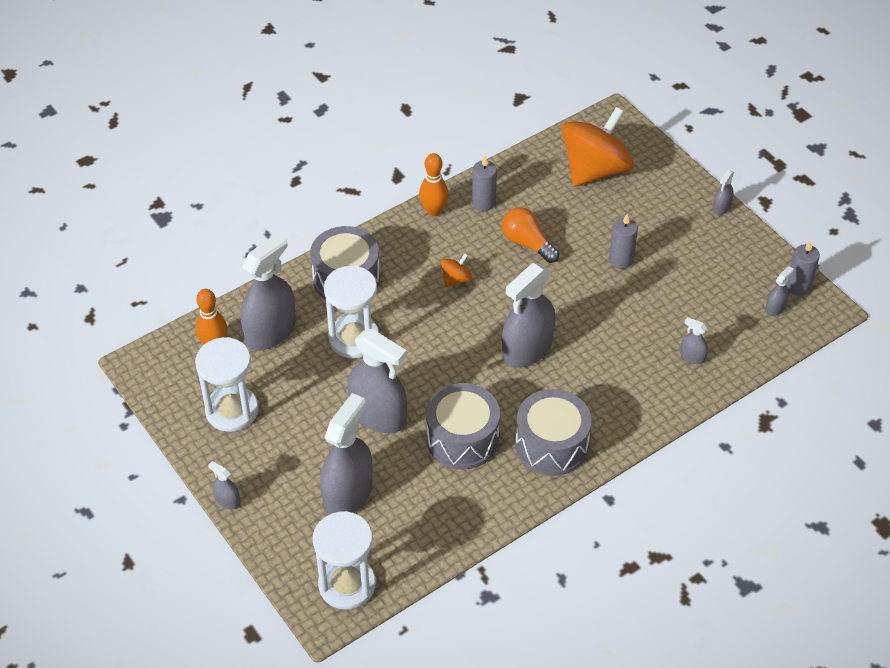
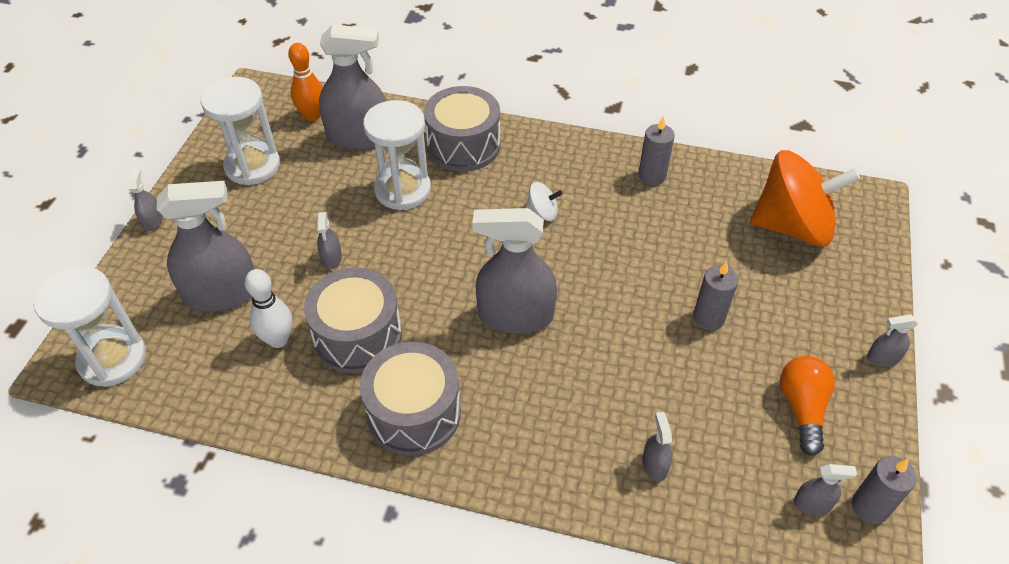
camera: 50 degrees right, 0 degrees up
(378, 415) = (331, 258): grey spray bottle -> grey spray bottle, size x0.44
(423, 483) = (278, 340): none -> white bowling pin
(433, 211) = (602, 151): orange bowling pin -> none
(456, 279) = (542, 213): orange spinning top -> white spinning top
(527, 243) = (642, 235): orange light bulb -> orange light bulb (802, 408)

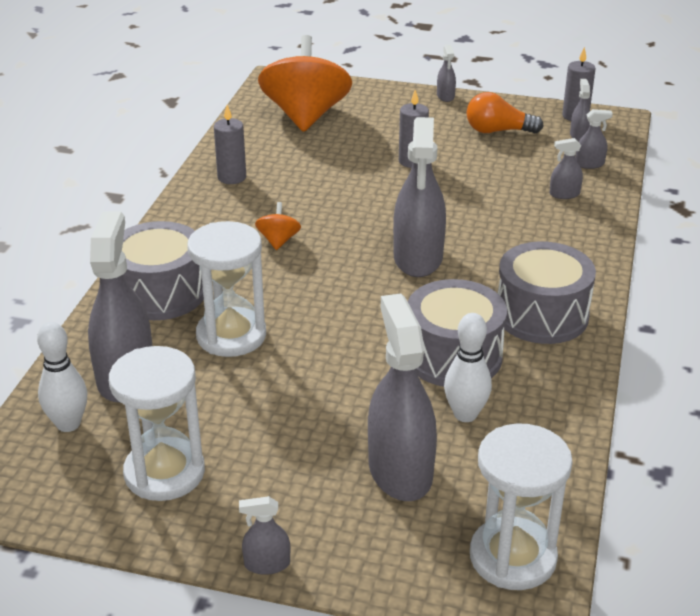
camera: 90 degrees left, 15 degrees down
(312, 116) = (68, 424): orange bowling pin -> white bowling pin
(331, 258) = (341, 384): grey spray bottle -> grey spray bottle (589, 164)
(542, 213) = (278, 241): white spinning top -> orange spinning top

